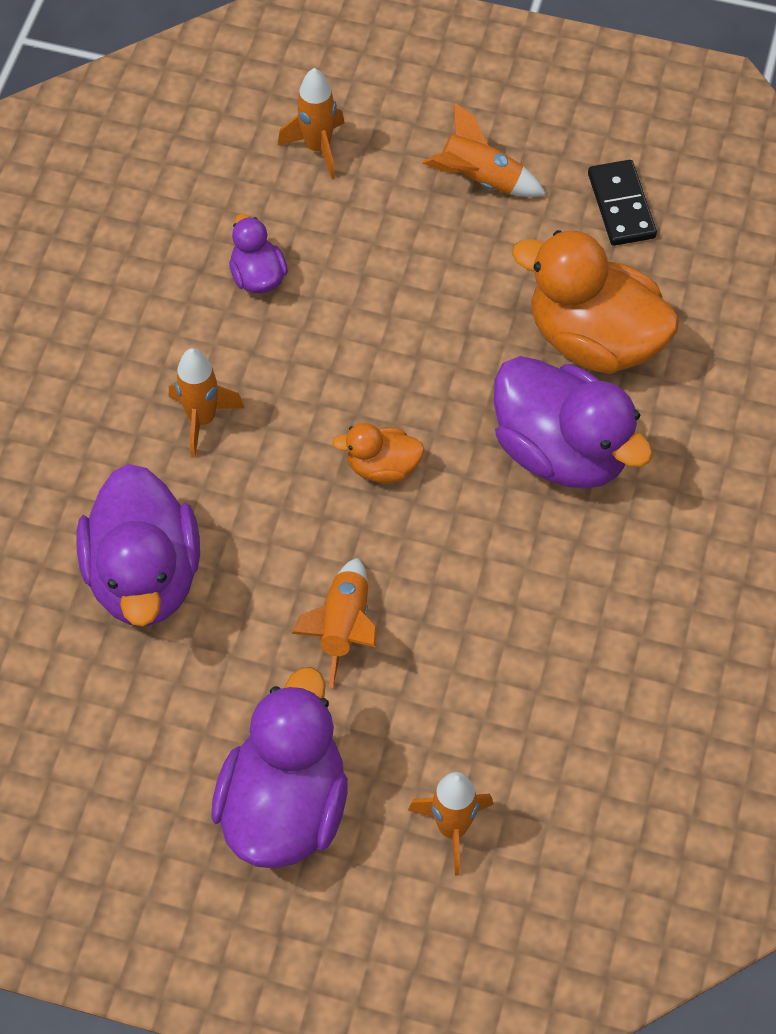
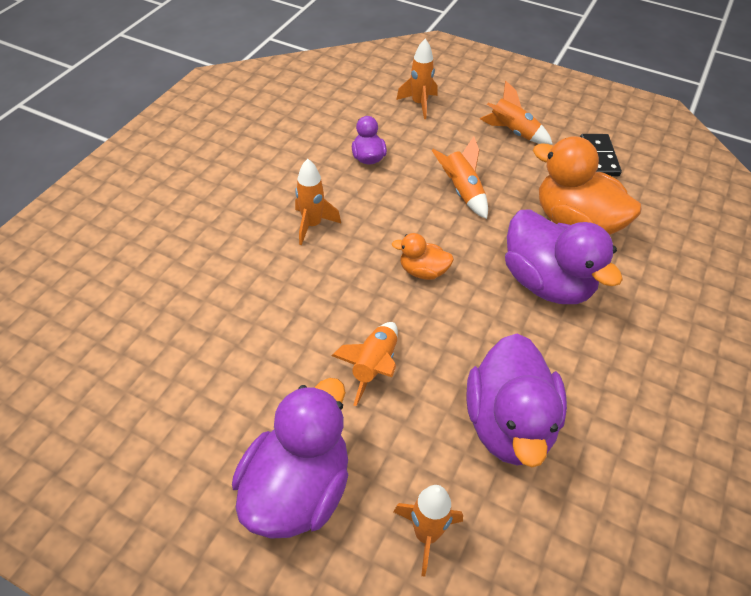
camera: 10 degrees right, 10 degrees down
(144, 576) = (246, 308): purple duck -> purple duck (509, 424)
(417, 314) = (462, 191): none -> orange rocket

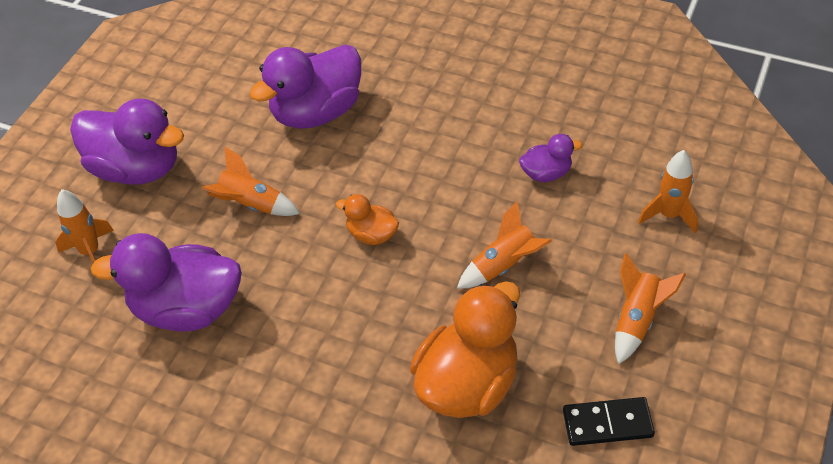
camera: 90 degrees right, 0 degrees up
(312, 225) = (427, 139): orange rocket -> none
(423, 271) = (371, 235): orange duck -> orange duck turned 75 degrees counterclockwise
(546, 282) = (365, 348): purple duck -> purple duck (316, 112)

